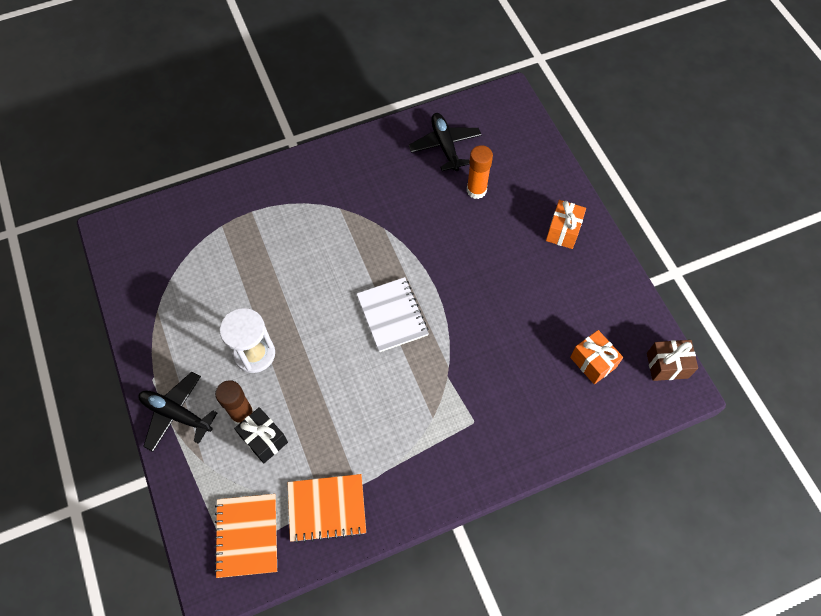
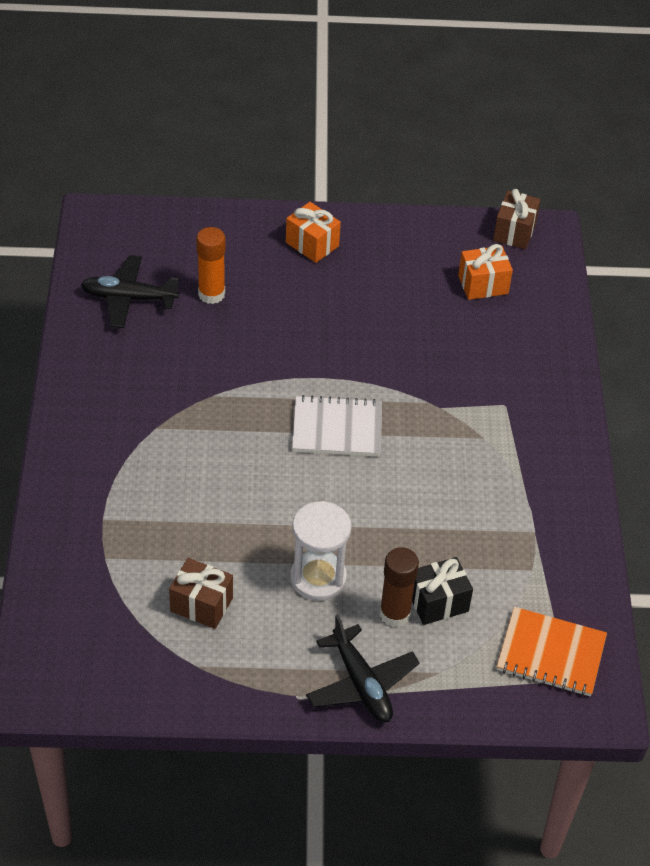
camera: 70 degrees left, 15 degrees down
(176, 414) = (361, 684): black plane -> black plane turned 75 degrees counterclockwise
(206, 293) = (201, 604): none -> brown gift
(327, 508) = (549, 568): orange notebook -> none

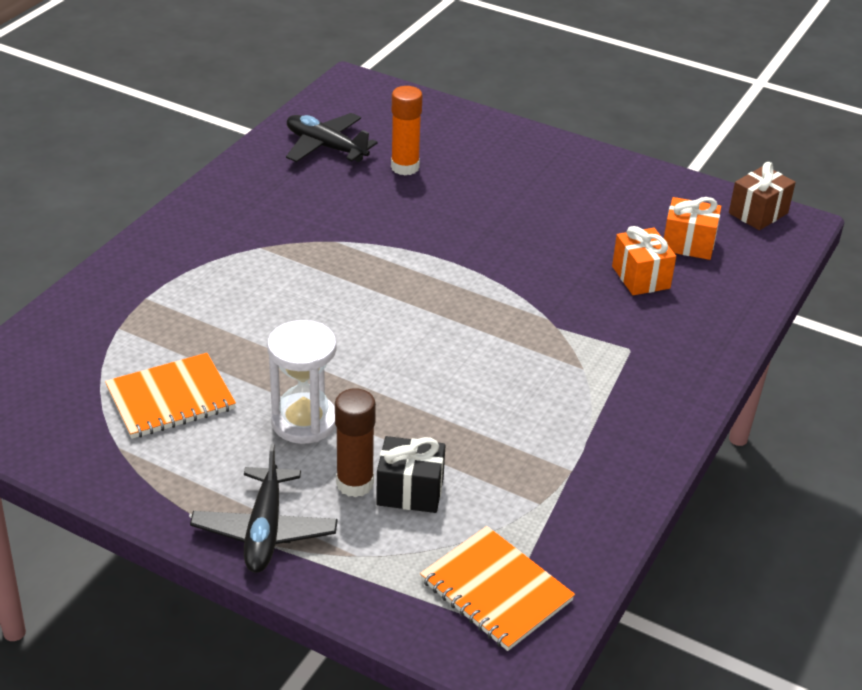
camera: 30 degrees right, 10 degrees down
(201, 604) = (170, 399): brown gift -> orange notebook
(312, 244) = (536, 160): orange gift -> orange gift (640, 277)
(337, 429) = (434, 307): white notebook -> none

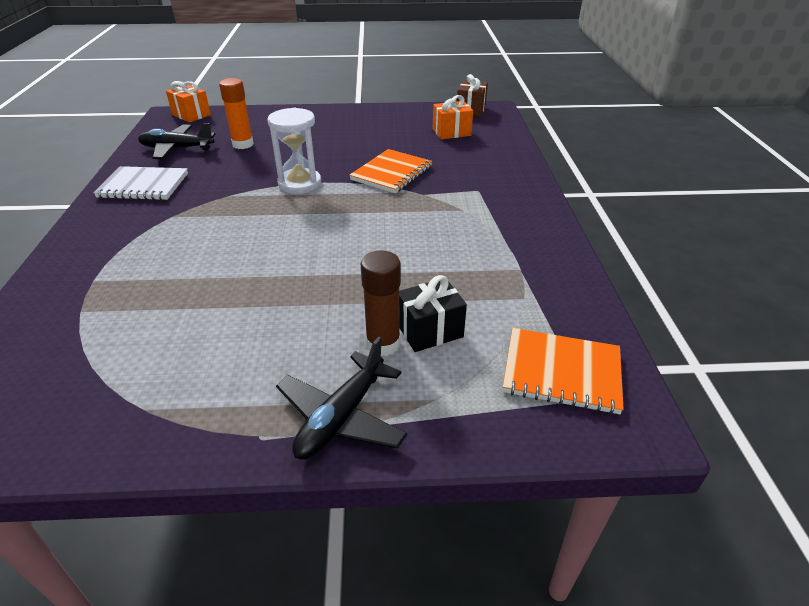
camera: 30 degrees left, 0 degrees up
(170, 399) = (170, 347): orange notebook -> orange notebook (391, 173)
(258, 192) = (143, 185): none -> white notebook
(265, 530) = (341, 417): black plane -> black plane turned 60 degrees clockwise
(304, 421) = (302, 316): white hourglass -> white hourglass (300, 183)
(640, 277) = (443, 154): orange gift -> orange gift (191, 115)

